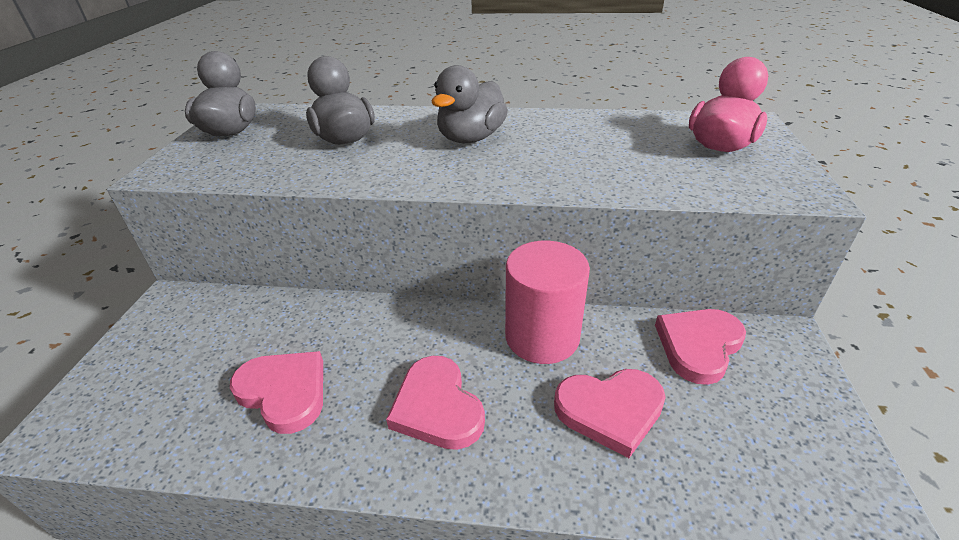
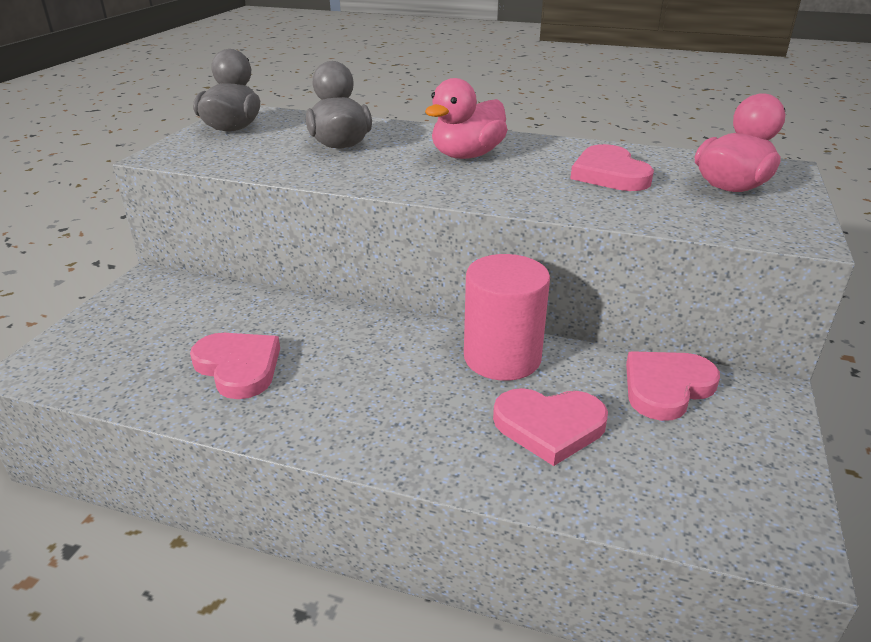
camera: 10 degrees right, 5 degrees down
(437, 407) = (378, 399): pink heart -> pink heart (609, 174)
(471, 138) = (467, 155): grey duck -> pink duck

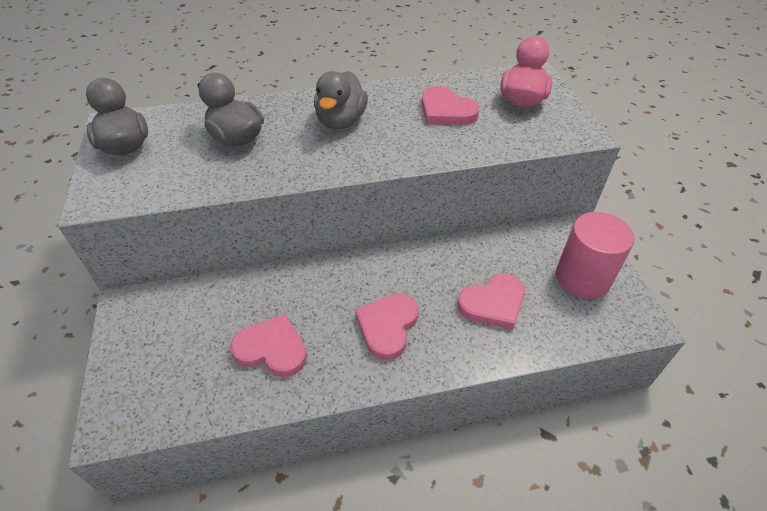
camera: 30 degrees left, 15 degrees up
(467, 155) = (341, 121): pink duck -> grey duck
(502, 357) = (432, 264): pink cylinder -> pink cylinder (582, 278)
(666, 387) = (532, 247): pink heart -> pink heart (387, 326)

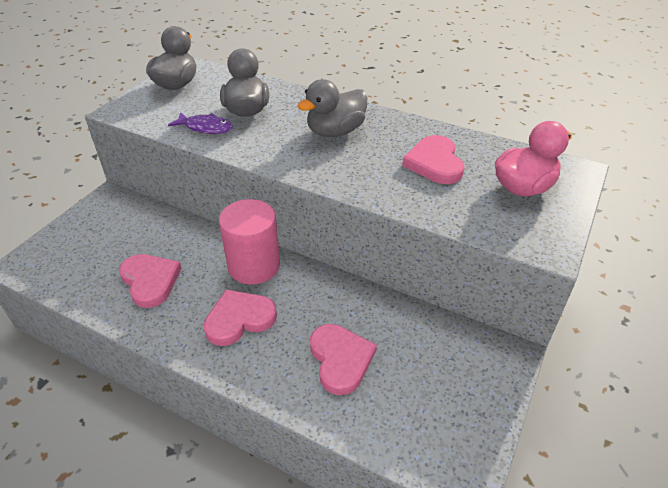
camera: 40 degrees right, 5 degrees down
(218, 172) = (205, 128): none -> purple fish
(493, 303) = (340, 360): pink heart -> pink heart turned 120 degrees counterclockwise
(582, 278) = (451, 396): pink cylinder -> pink cylinder (254, 266)

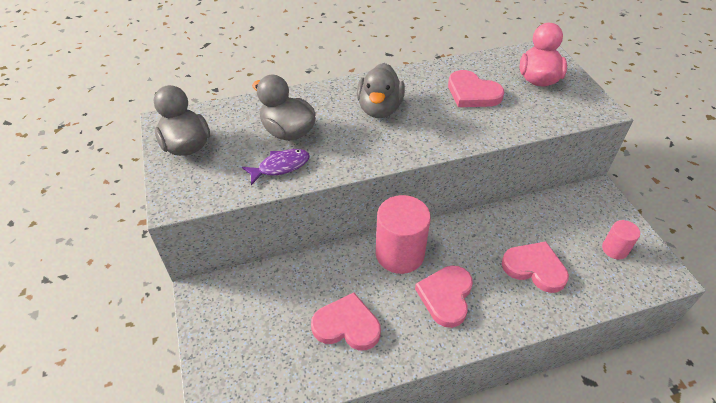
camera: 45 degrees left, 5 degrees up
(444, 409) = (614, 249): none -> pink cylinder

